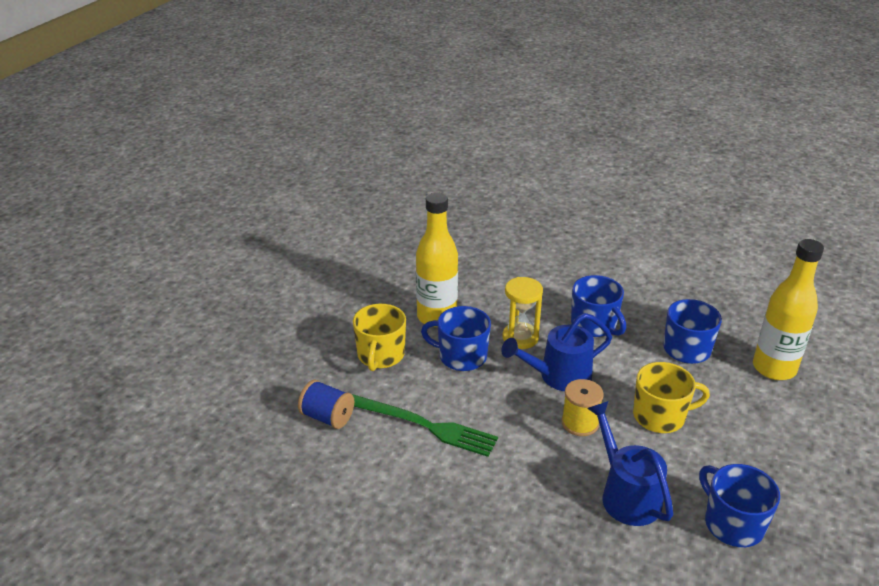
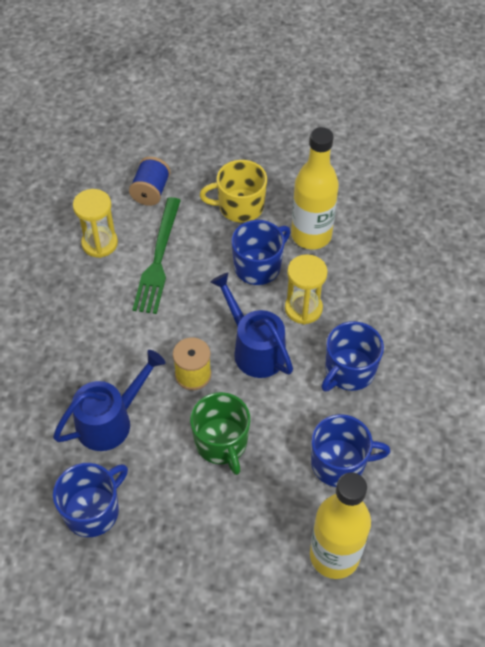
camera: 75 degrees right, 20 degrees up
(384, 471) = (99, 243): none -> yellow hourglass
(461, 356) = (258, 266): blue mug -> blue mug turned 45 degrees clockwise
(660, 416) = (221, 443): yellow mug -> green mug

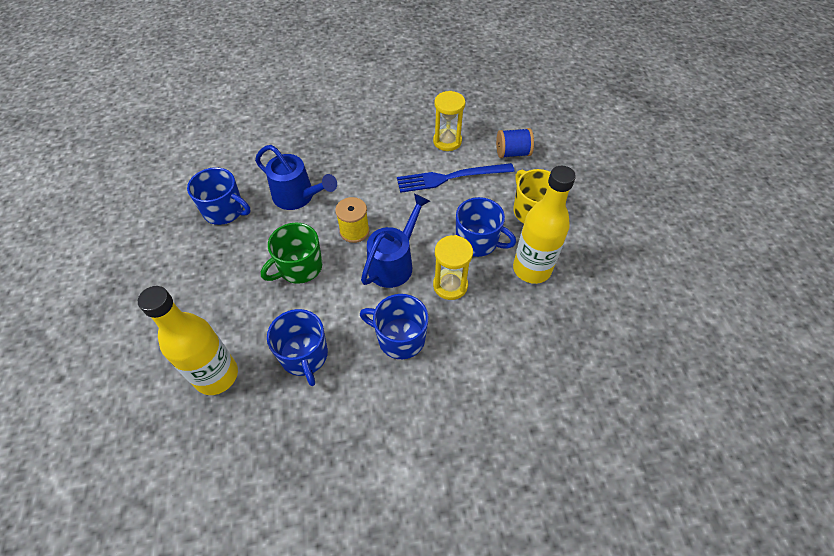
camera: 70 degrees right, 0 degrees up
(158, 259) = (451, 177): green fork -> blue fork

